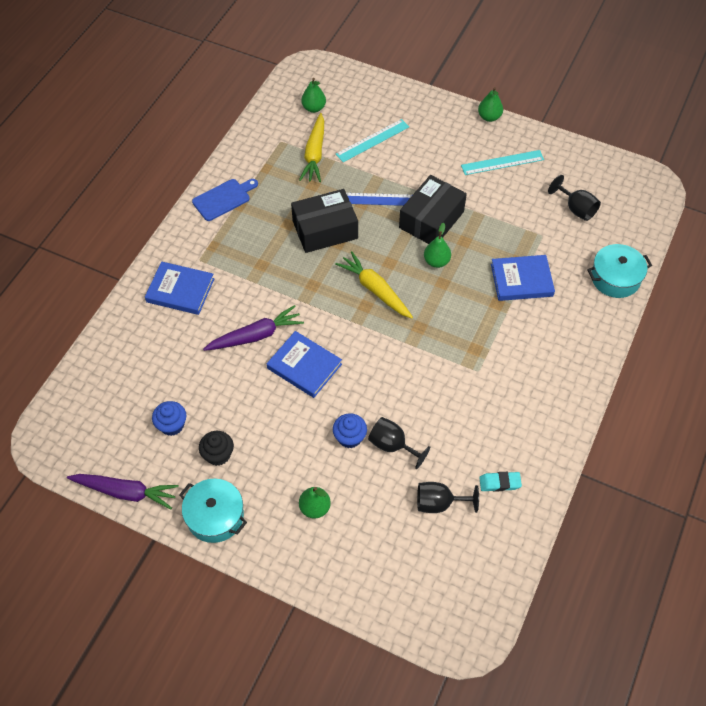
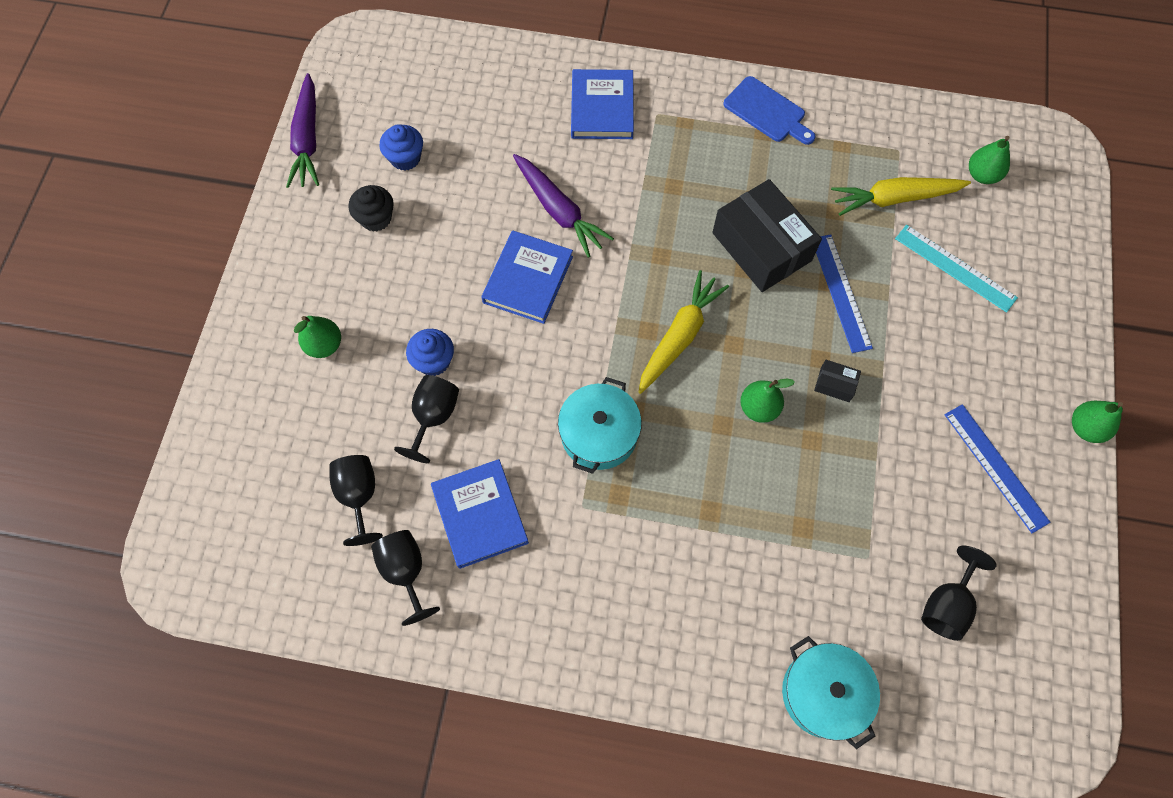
camera: 75 degrees right, 10 degrees up
(215, 516) = (293, 239): turquoise pot -> turquoise pot (599, 434)
(431, 220) = (835, 384): black box -> black box, size x0.42
(499, 483) = (405, 571): turquoise eraser -> black goblet
(502, 162) = (996, 467): turquoise ruler -> blue ruler
(521, 280) = (767, 540): blue book -> blue book (480, 515)

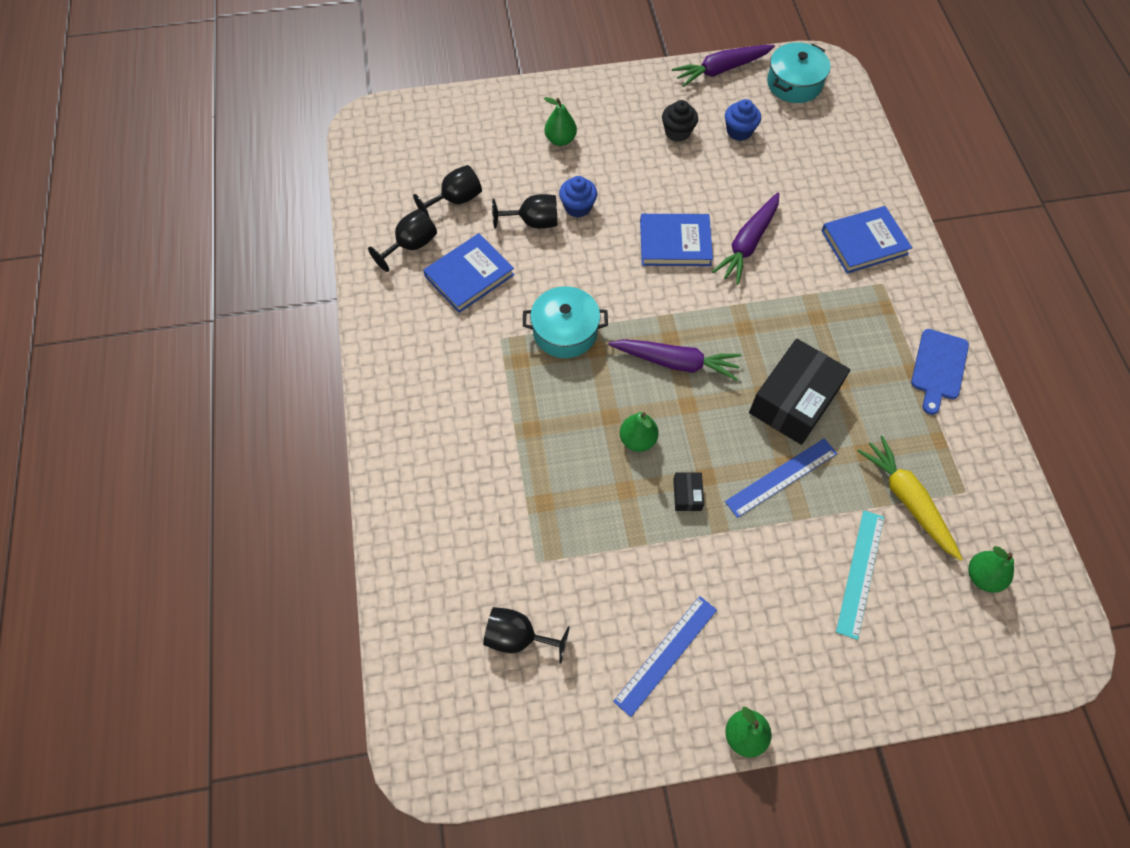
camera: 70 degrees right, 5 degrees down
(679, 336) = (676, 362): yellow carrot -> purple carrot
(824, 693) = (409, 554): turquoise pot -> turquoise pot (794, 84)

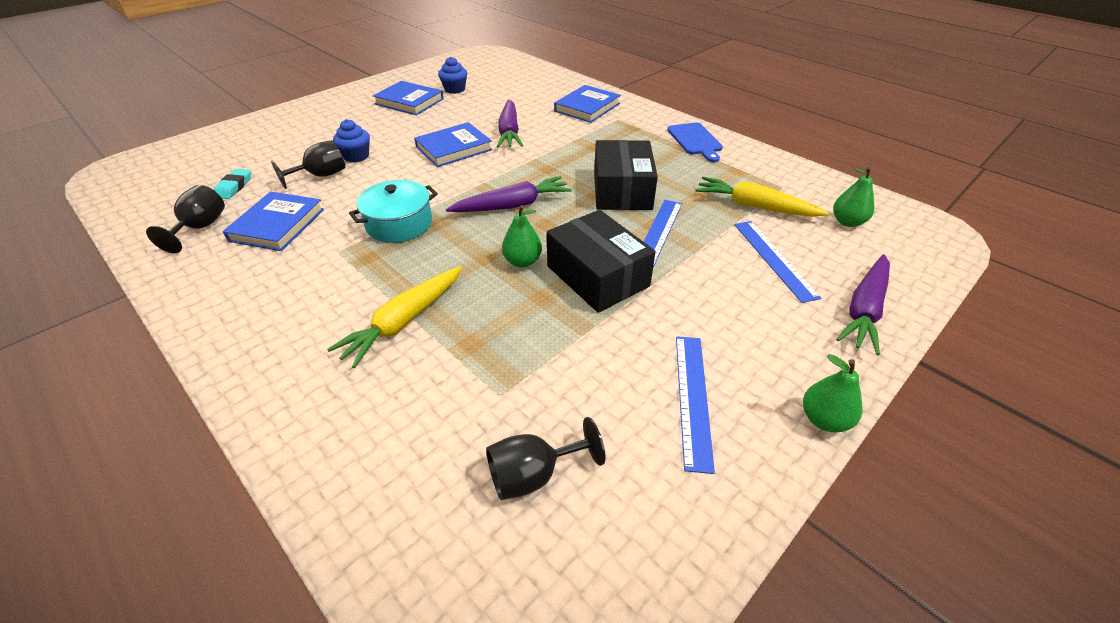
camera: 35 degrees left, 20 degrees down
(456, 200) = (234, 187): black goblet -> turquoise eraser
(509, 450) = (403, 322): none -> yellow carrot
(560, 140) = (314, 130): green pear -> none
(677, 132) = (409, 101): black cupcake -> blue book
(687, 495) = (597, 276): black box -> black box, size x2.40
(721, 70) = (418, 70): purple carrot -> purple carrot (864, 310)
(794, 84) = (473, 63): turquoise pot -> none
(860, 573) = (773, 259): turquoise ruler -> blue ruler

